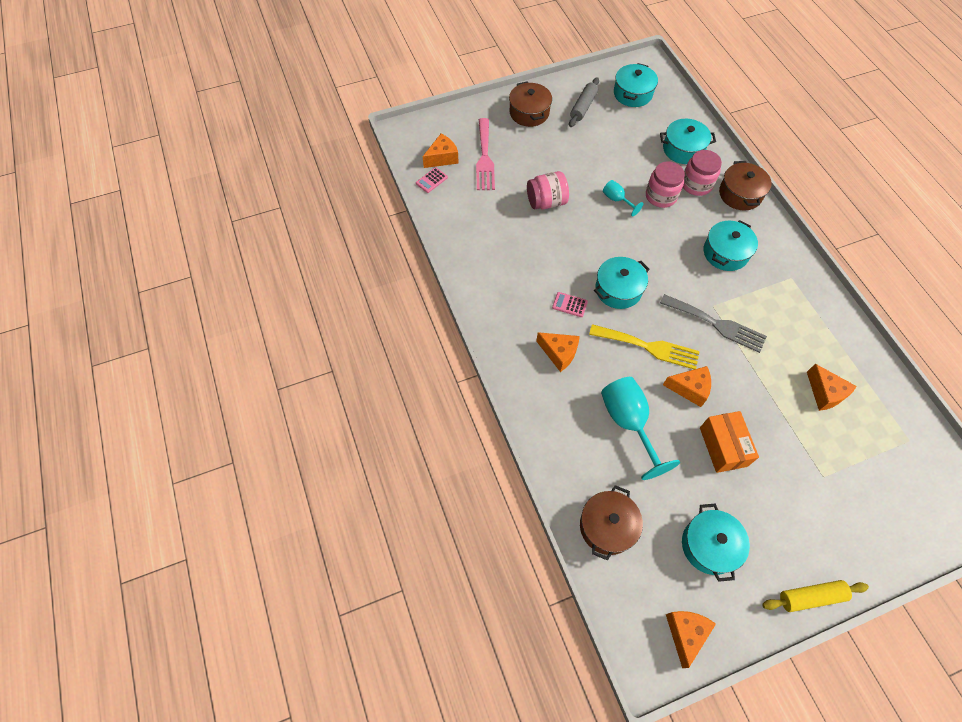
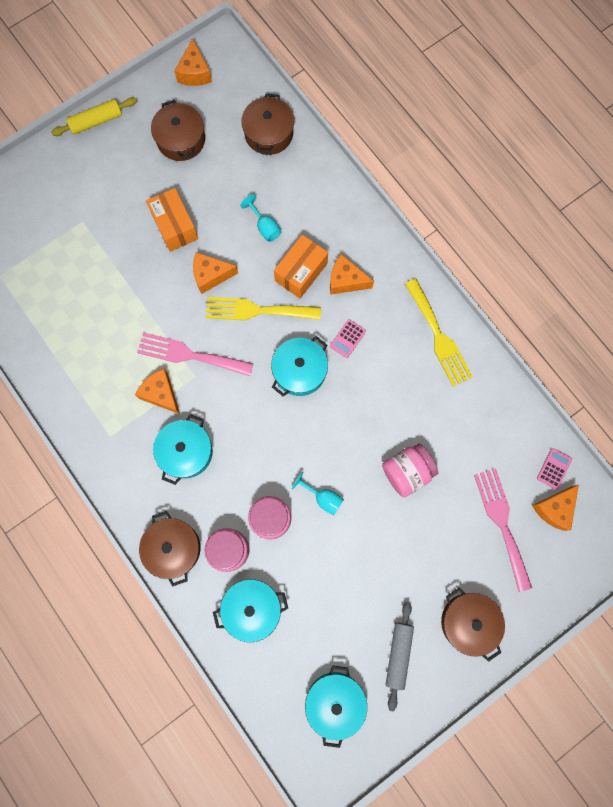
camera: 165 degrees right, 15 degrees up
(488, 288) = (438, 336): none -> yellow fork
(569, 305) = (347, 338): pink calculator -> pink calculator turned 120 degrees clockwise
(600, 371) = (301, 272): none -> orange box
(628, 423) = (265, 227): turquoise goblet -> turquoise goblet, size x0.51
(709, 545) = (181, 139): turquoise pot -> brown pot
(716, 324) = (189, 355): grey fork -> pink fork
(825, 393) = (78, 304): orange cheese -> orange cheese (161, 394)

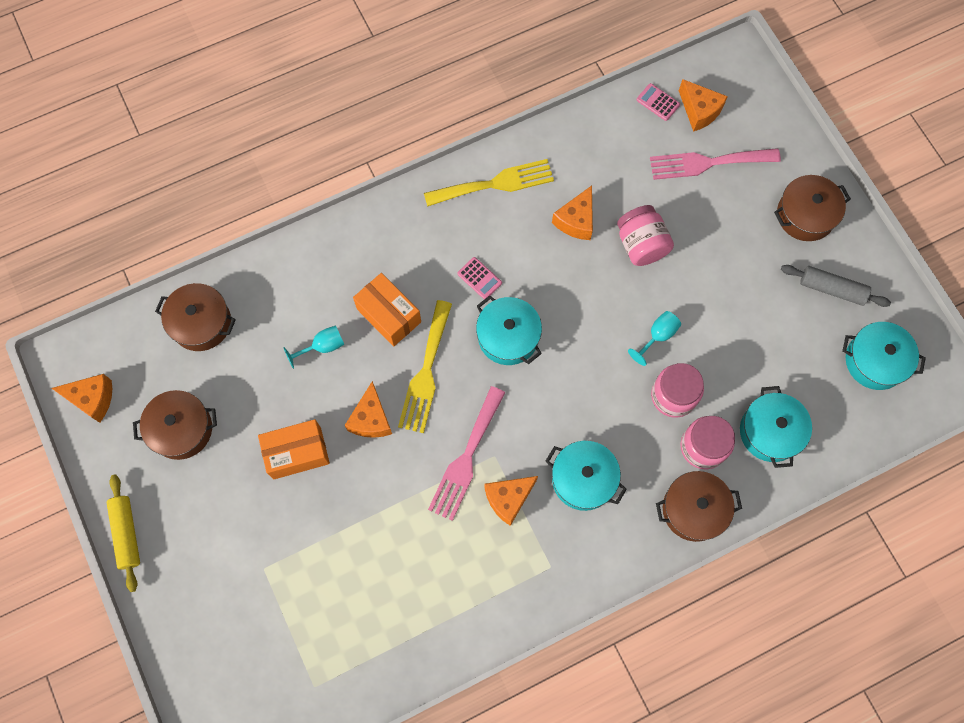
camera: 80 degrees left, 5 degrees down
(346, 280) = (409, 268): orange cheese -> orange cheese (576, 220)

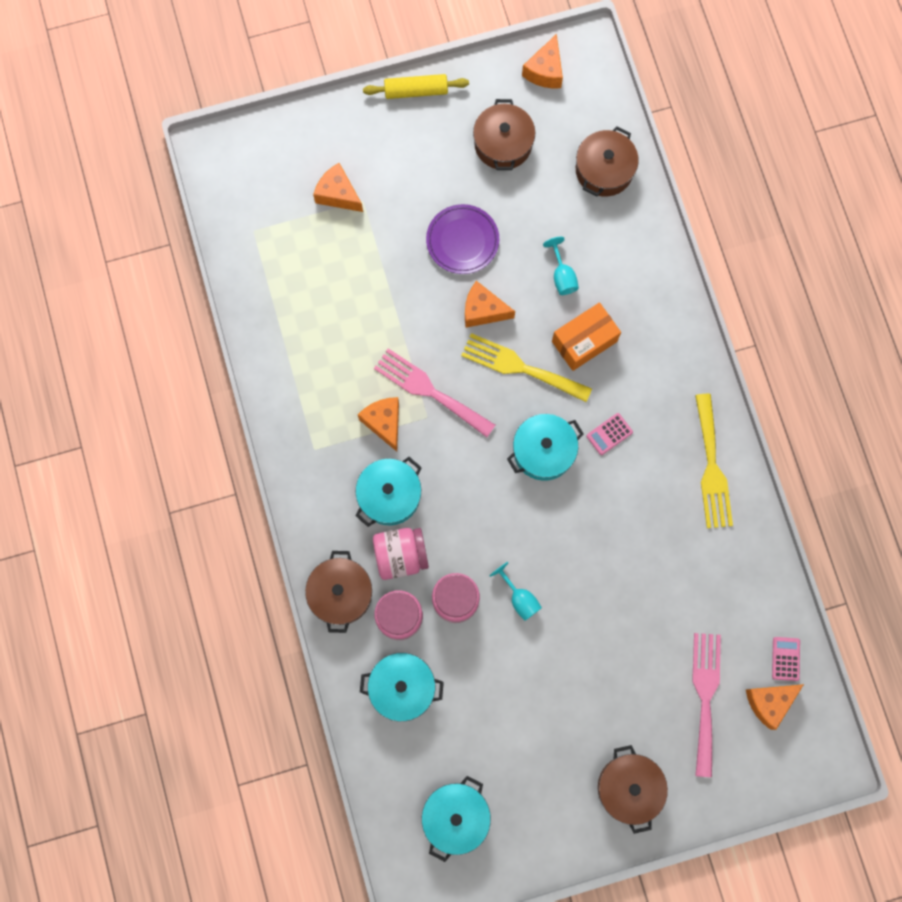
camera: 100 degrees right, 5 degrees up
(297, 453) = (462, 241): orange box -> purple plate
(576, 220) = (658, 542): orange cheese -> orange cheese (338, 194)
(641, 245) = (621, 603): pink jar -> pink jar (401, 555)
(658, 102) = (785, 659): pink calculator -> pink calculator turned 45 degrees counterclockwise
(832, 289) = (541, 793): grey rolling pin -> none

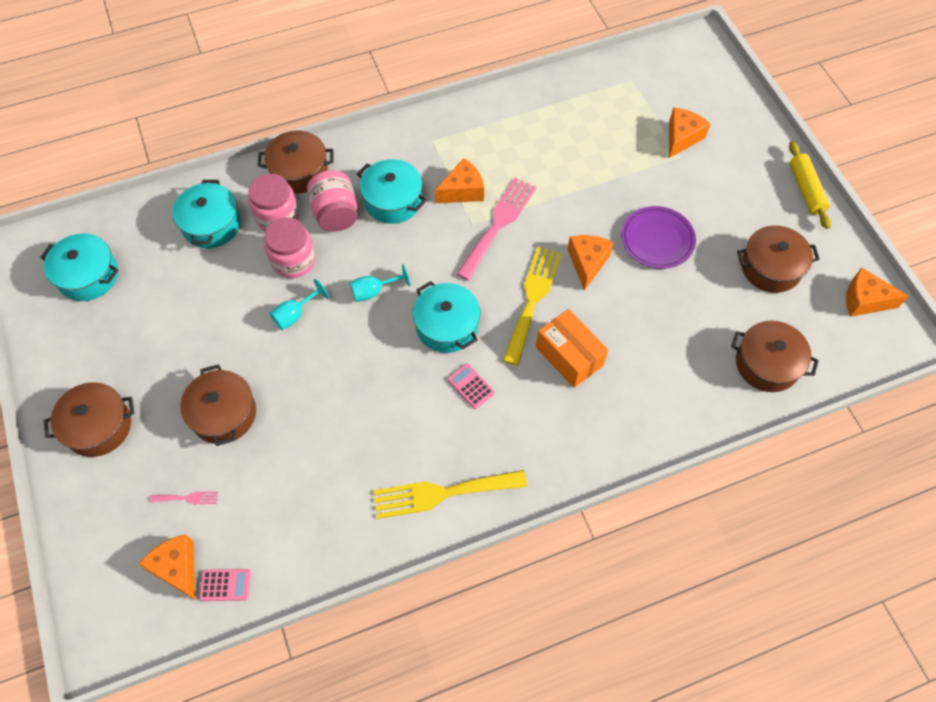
camera: 85 degrees right, 15 degrees down
(562, 276) = (637, 331): turquoise goblet -> turquoise goblet (374, 291)
(623, 666) = (223, 414): none -> brown pot
(705, 696) = (188, 498): pink fork -> pink fork, size x0.43

